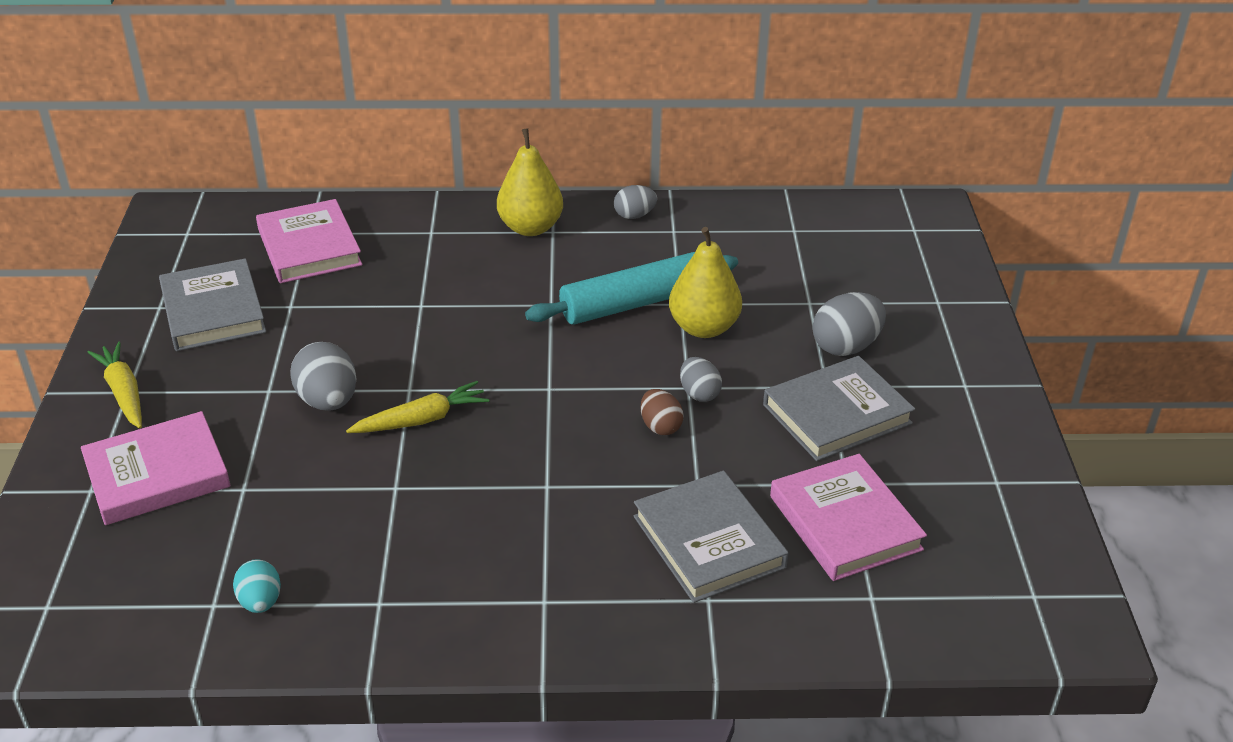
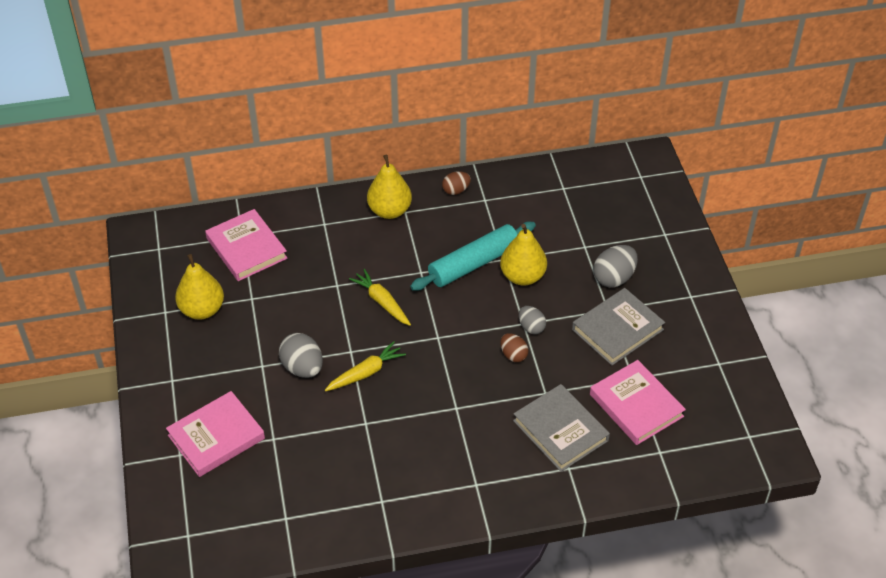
camera: 10 degrees left, 10 degrees up
(123, 393) = (170, 381): yellow carrot -> yellow carrot (382, 302)
(213, 311) = (202, 310): grey book -> yellow pear
(260, 602) = (312, 511): turquoise egg -> none
(634, 215) = (456, 190): grey egg -> brown egg

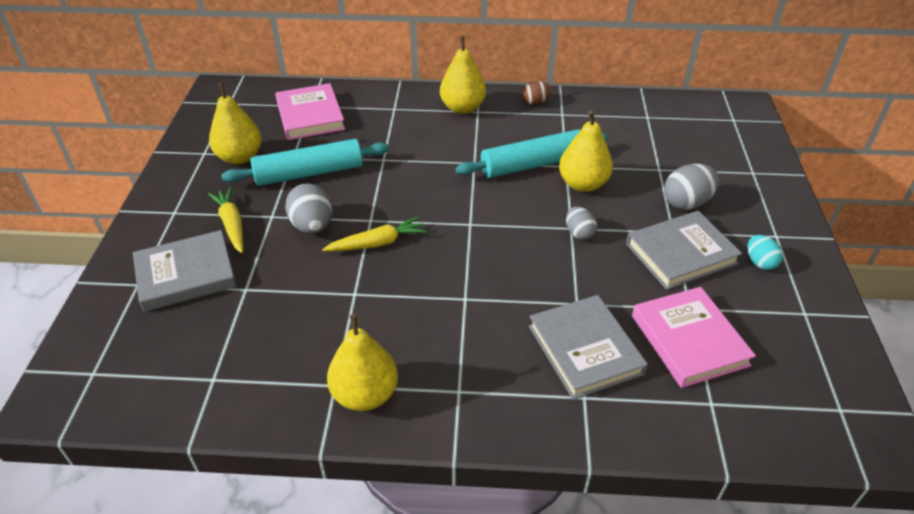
camera: 15 degrees right, 5 degrees down
(216, 437) = (186, 275): pink book -> grey book
(275, 314) = (309, 173): none -> turquoise rolling pin
(382, 302) = (423, 181): yellow carrot -> yellow carrot (232, 225)
(407, 503) = (365, 394): none -> yellow pear
(513, 355) = (550, 257): brown egg -> none
(680, 325) = (760, 262): none -> turquoise egg

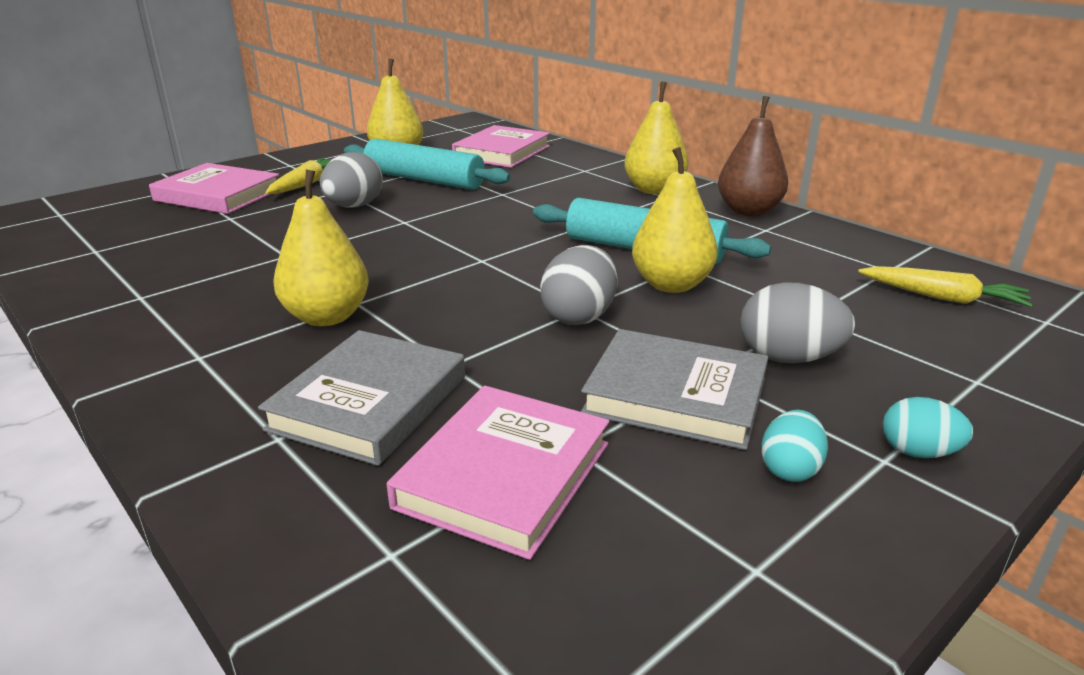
camera: 45 degrees right, 15 degrees down
(186, 275) = (218, 195): grey book -> pink book
(365, 394) = (140, 314): yellow pear -> yellow pear (327, 317)
(377, 243) = (375, 236): yellow carrot -> yellow carrot (942, 297)
(535, 102) = (748, 211): brown egg -> brown pear
(579, 233) = (579, 316): grey egg -> grey egg, size x1.60
(780, 224) = (918, 452): none -> turquoise egg

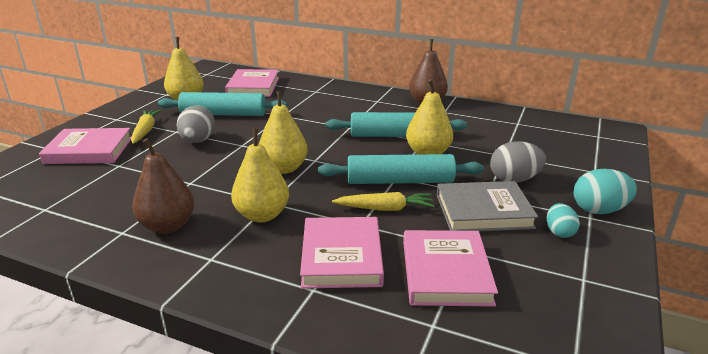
camera: 25 degrees left, 0 degrees up
(198, 302) = (168, 226): none -> brown pear
(369, 403) = (342, 256): grey book -> pink book
(579, 316) = (400, 181): grey egg -> turquoise rolling pin
(654, 190) = (367, 98): yellow pear -> yellow pear (284, 168)
(918, 452) = (599, 210): turquoise egg -> turquoise egg, size x1.60
(942, 297) = (551, 133): yellow carrot -> yellow carrot (385, 208)

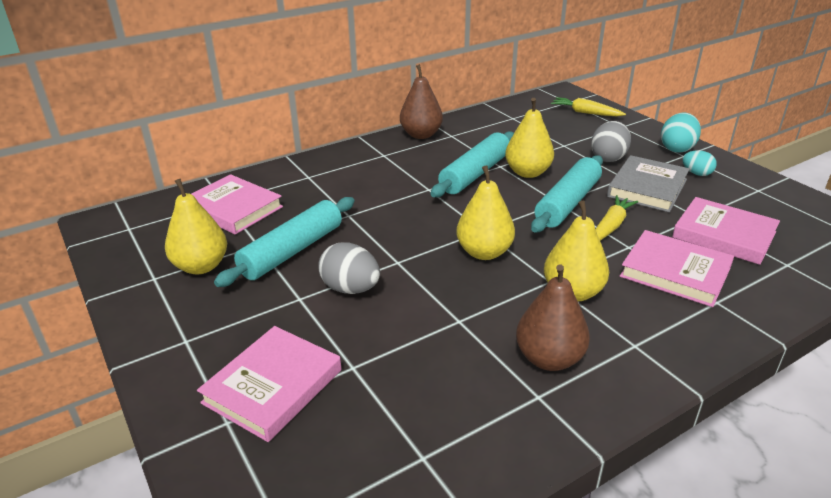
camera: 55 degrees left, 5 degrees up
(145, 131) = (267, 323): yellow carrot -> yellow carrot (585, 113)

